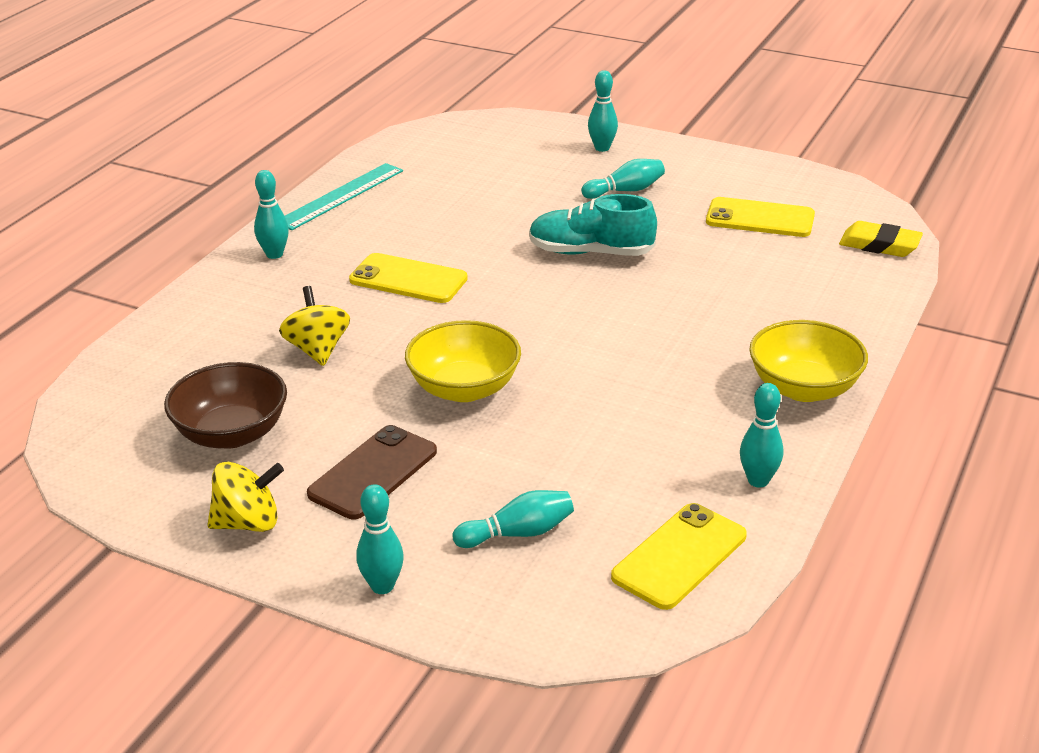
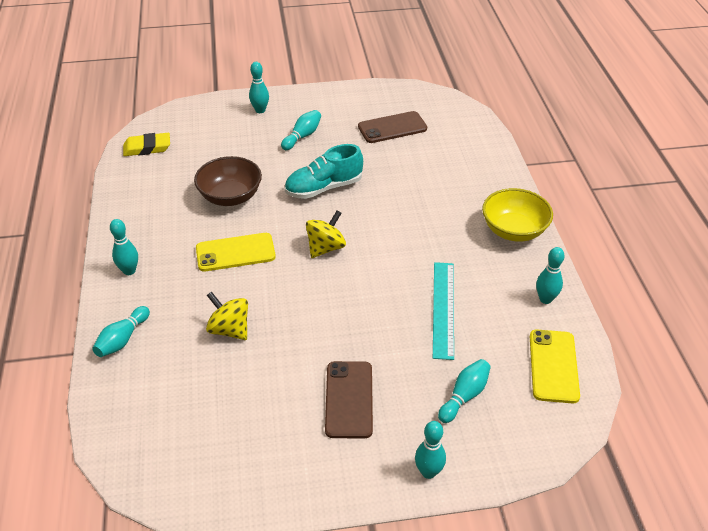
camera: 35 degrees left, 10 degrees up
(198, 314) = (123, 339): none -> turquoise bowling pin
(231, 433) = (237, 417): brown bowl -> brown bowl (230, 196)
(248, 523) = (311, 474): yellow spinning top -> yellow spinning top (325, 248)
(340, 196) = (129, 208): turquoise ruler -> turquoise ruler (443, 309)
(464, 388) = (343, 315): yellow bowl -> none
(760, 218) = (392, 128): yellow phone -> brown phone
(879, 245) = (466, 122): yellow eraser -> yellow eraser (147, 148)

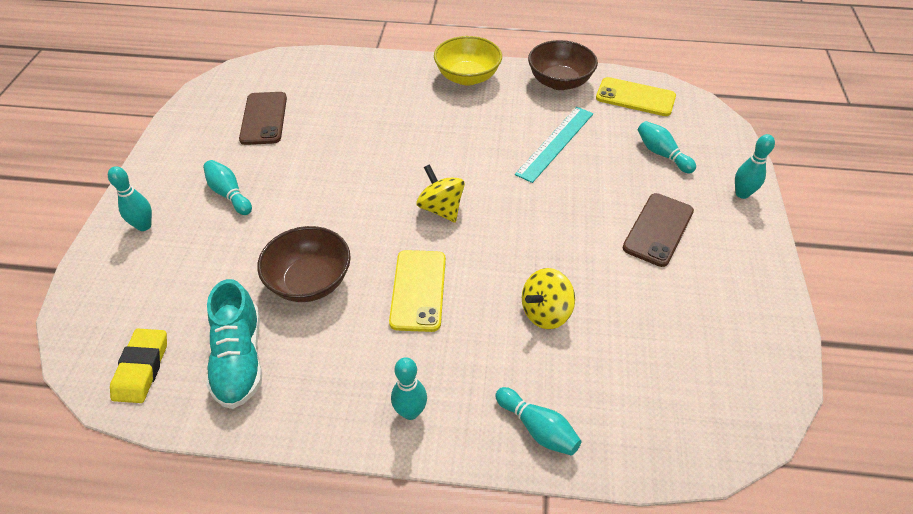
camera: 75 degrees left, 5 degrees up
(324, 188) = (339, 192): turquoise shoe -> turquoise shoe (239, 359)
(349, 399) = (658, 229): brown phone -> brown phone turned 75 degrees counterclockwise
(443, 309) = (555, 143): turquoise ruler -> turquoise ruler turned 75 degrees counterclockwise
(545, 299) = (559, 82): turquoise bowling pin -> brown bowl

